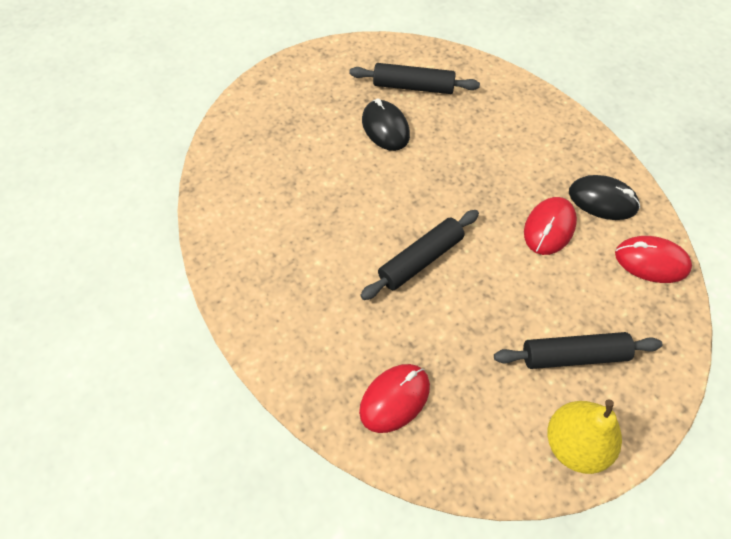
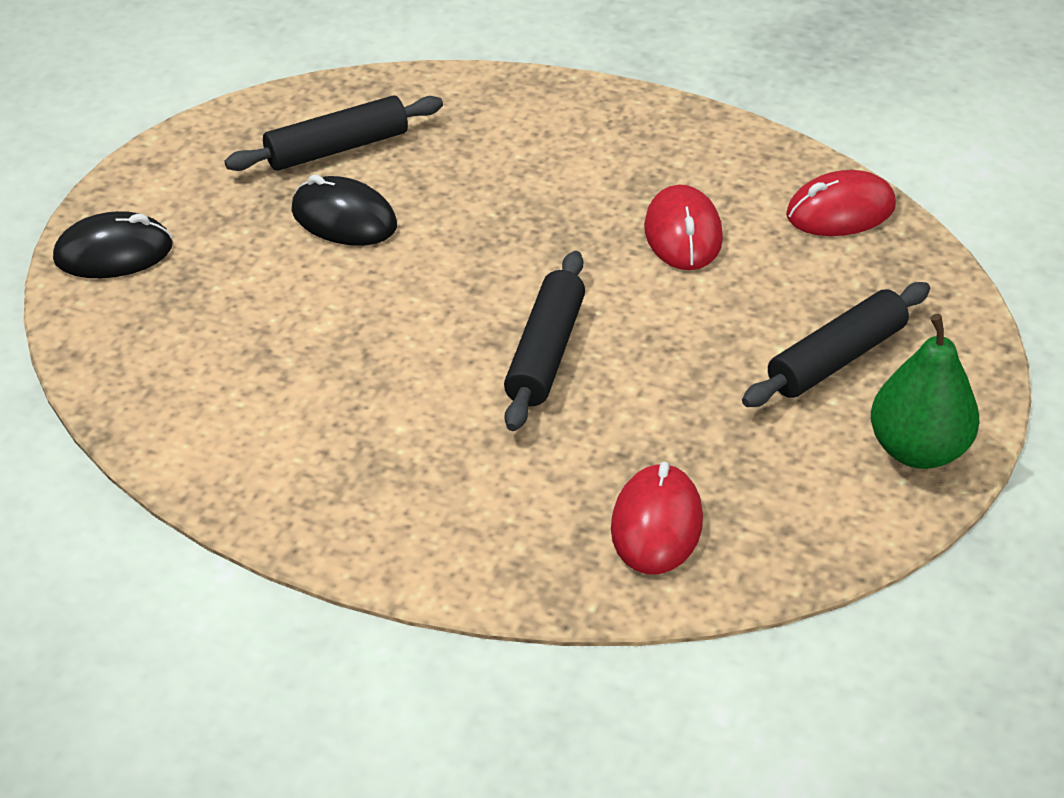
camera: 35 degrees left, 15 degrees down
(575, 444) = (917, 450): yellow pear -> green pear
(602, 200) = (723, 171): black mouse -> black mouse (114, 253)

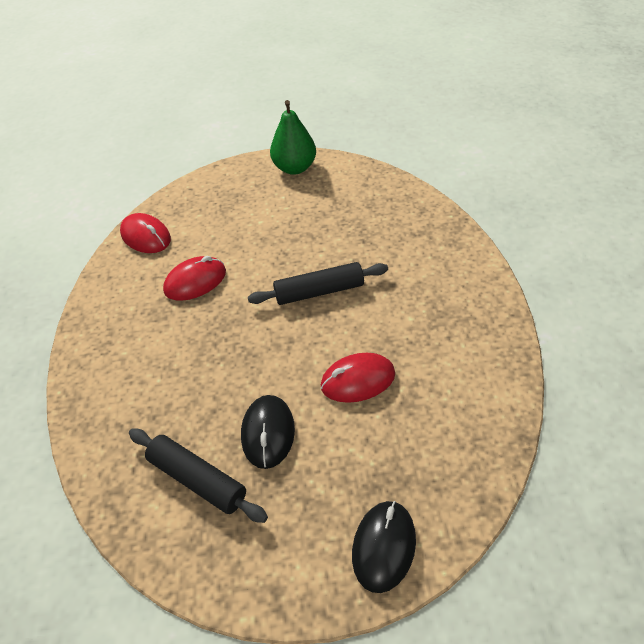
camera: 115 degrees left, 5 degrees up
(114, 253) = (384, 547): black mouse -> black mouse turned 60 degrees clockwise
(656, 524) = (394, 216): red mouse -> red mouse (358, 380)
(836, 359) = (256, 204): black rolling pin -> none

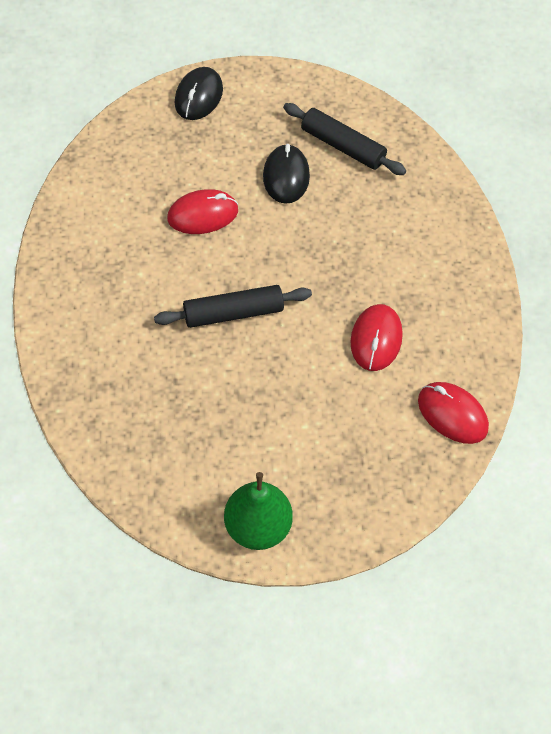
camera: 175 degrees right, 10 degrees up
(195, 281) = (376, 339): red mouse -> red mouse turned 45 degrees counterclockwise

